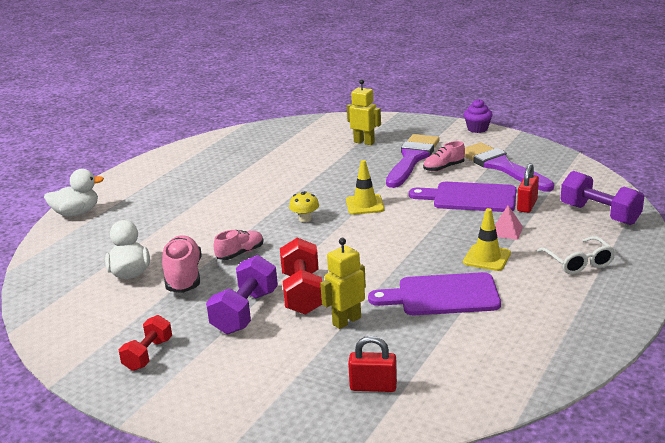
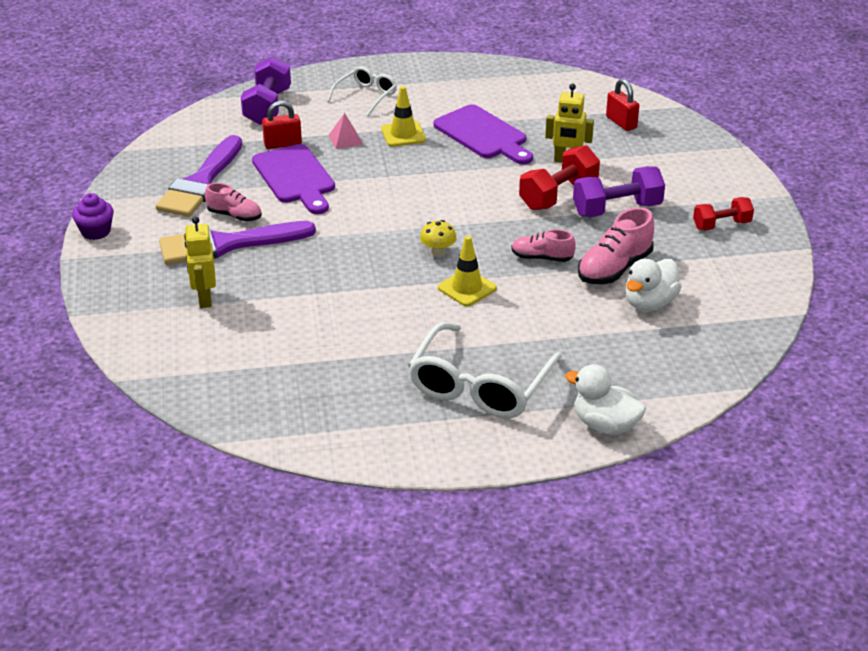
camera: 130 degrees left, 10 degrees up
(167, 190) = (480, 386): none -> white glasses
(365, 205) = (371, 230): yellow traffic cone -> yellow traffic cone (467, 288)

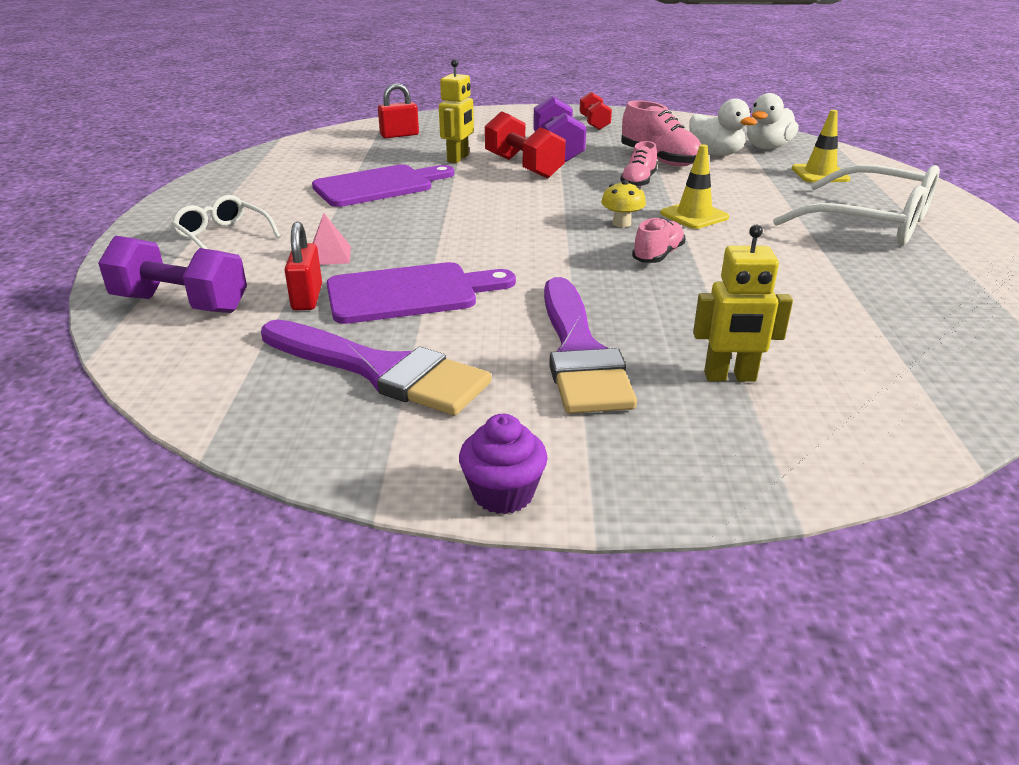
camera: 80 degrees left, 5 degrees down
(234, 216) = (497, 343): pink shoe -> pink shoe (658, 255)
(403, 134) = (344, 222): yellow traffic cone -> yellow traffic cone (820, 174)
(605, 425) = (907, 183): white duck -> white duck (767, 147)

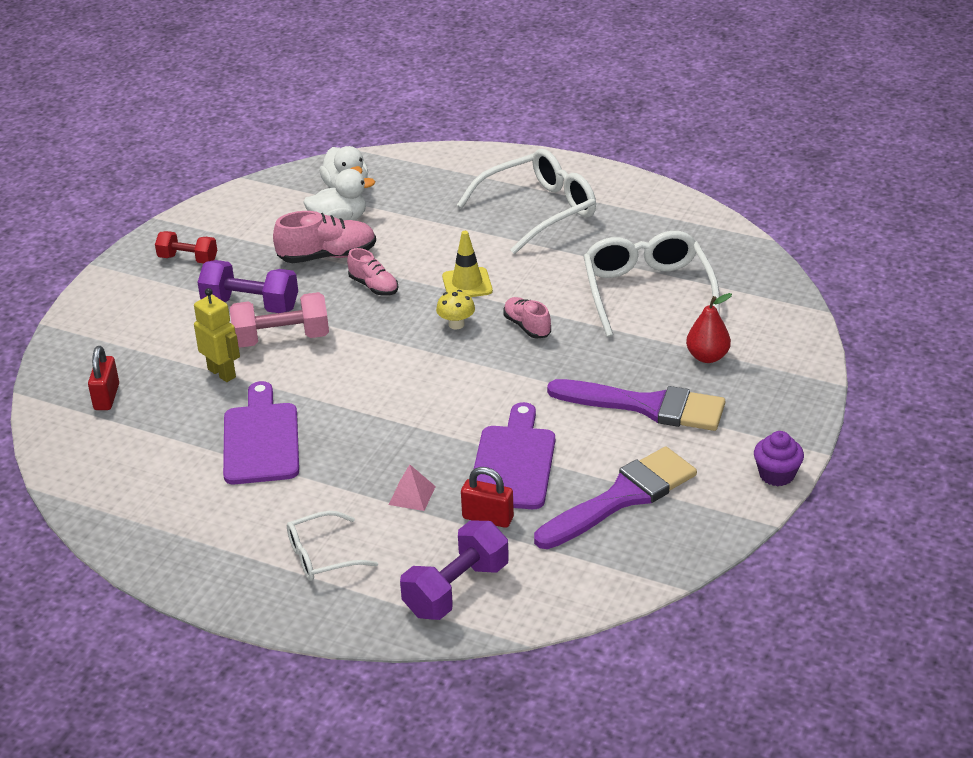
camera: 65 degrees left, 5 degrees up
(523, 167) = (281, 339): red dumbbell -> pink dumbbell
(730, 377) = (707, 357): yellow robot -> red pear
(815, 308) = (647, 291): none -> white glasses
(820, 174) = (430, 190): yellow traffic cone -> none

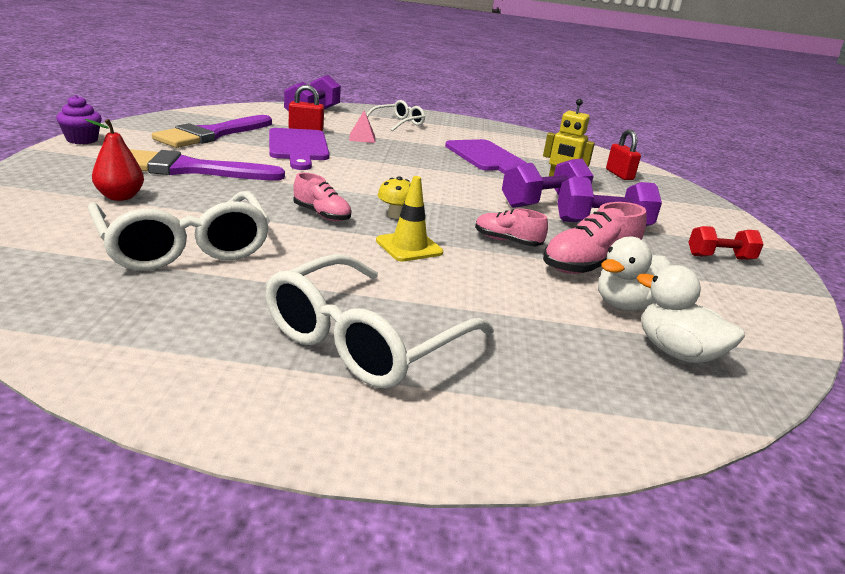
camera: 155 degrees right, 10 degrees down
(281, 339) = (543, 203): pink dumbbell -> purple dumbbell

